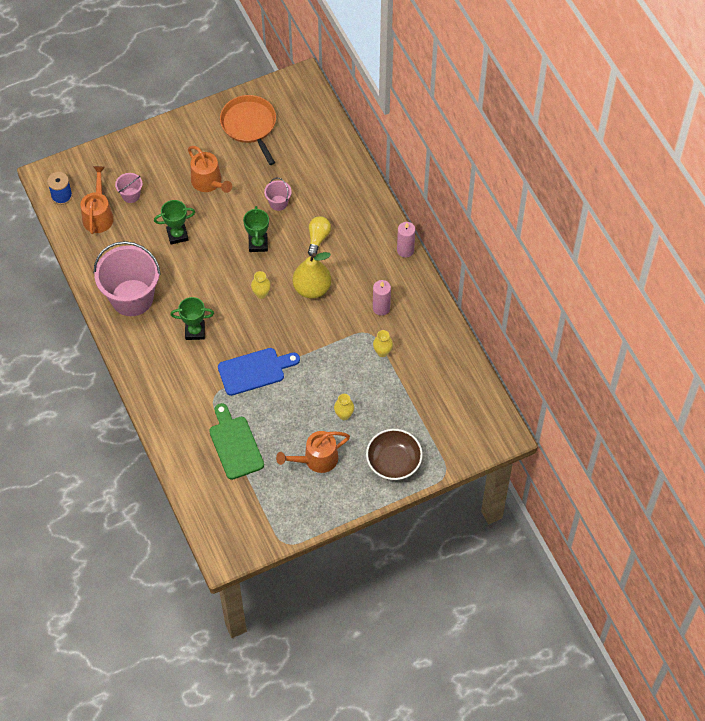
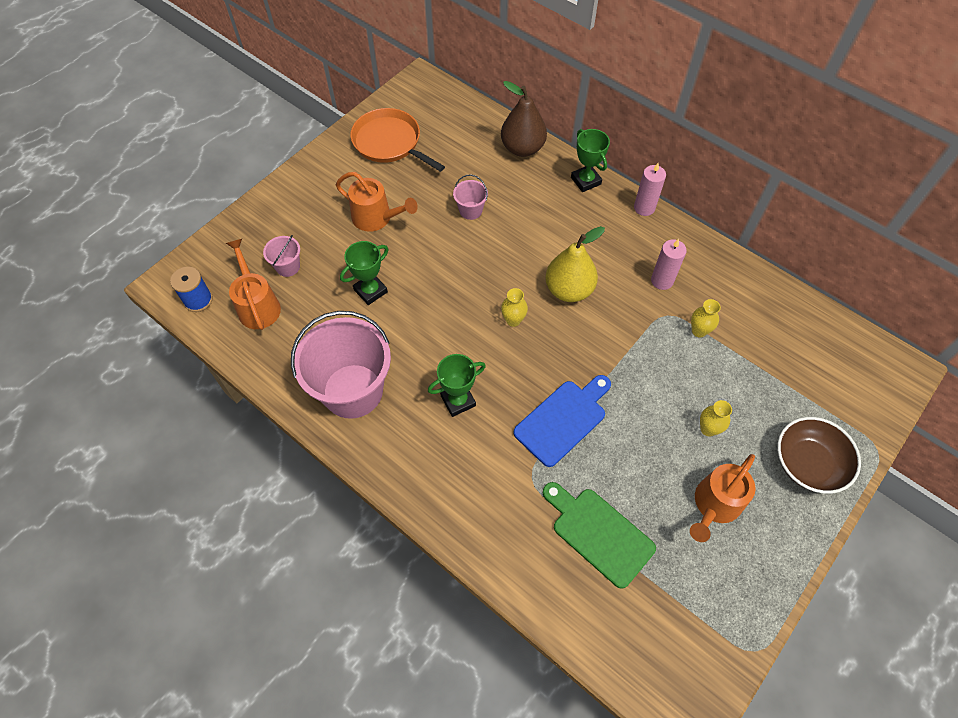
camera: 25 degrees left, 0 degrees up
(258, 244) = (474, 264): green trophy -> green trophy (586, 181)
(318, 238) = (540, 232): yellow light bulb -> none
(345, 168) = (522, 148): none -> brown pear

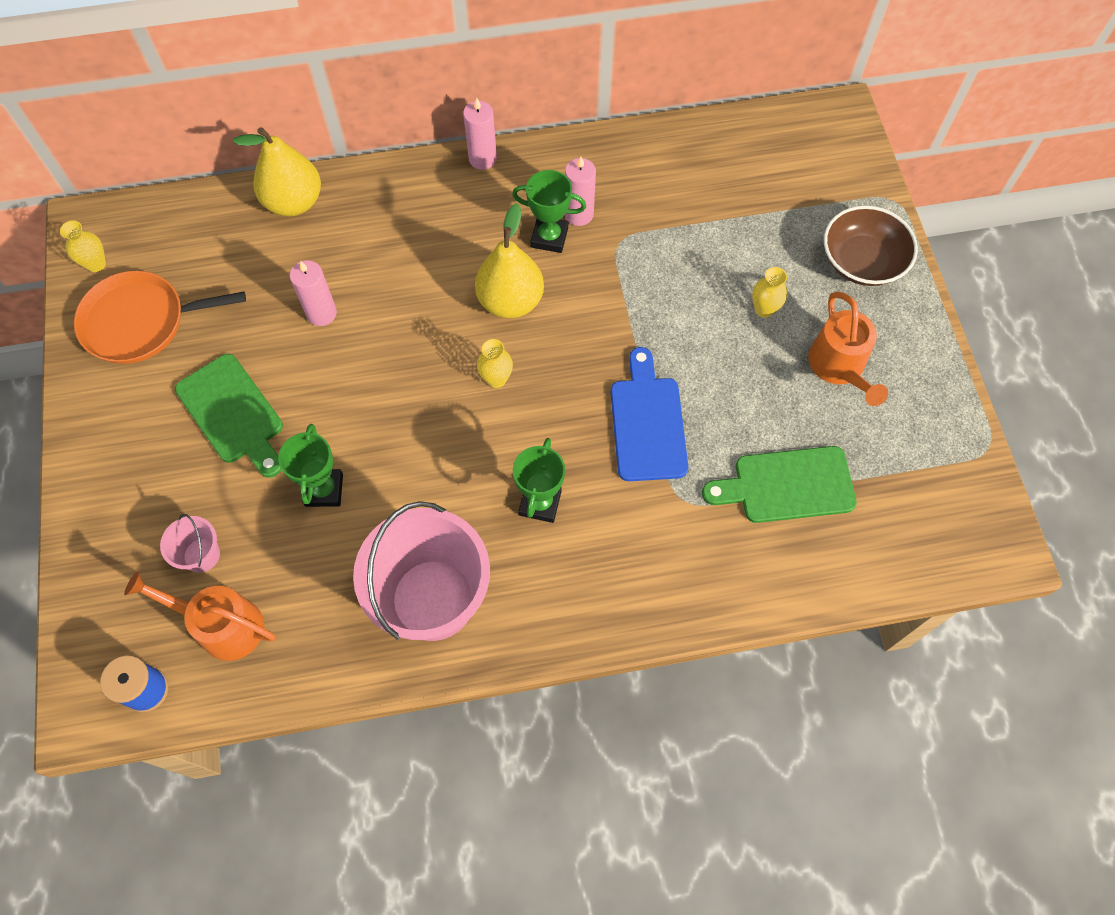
camera: 50 degrees left, 5 degrees up
(376, 218) = (233, 413): orange watering can -> green cutting board
(470, 210) = (321, 313): pink bucket -> pink candle
(522, 148) = (294, 202): brown pear -> yellow pear
(586, 181) = (397, 180): green trophy -> green trophy (549, 237)
(699, 331) = (661, 231): yellow vase -> yellow vase (96, 264)

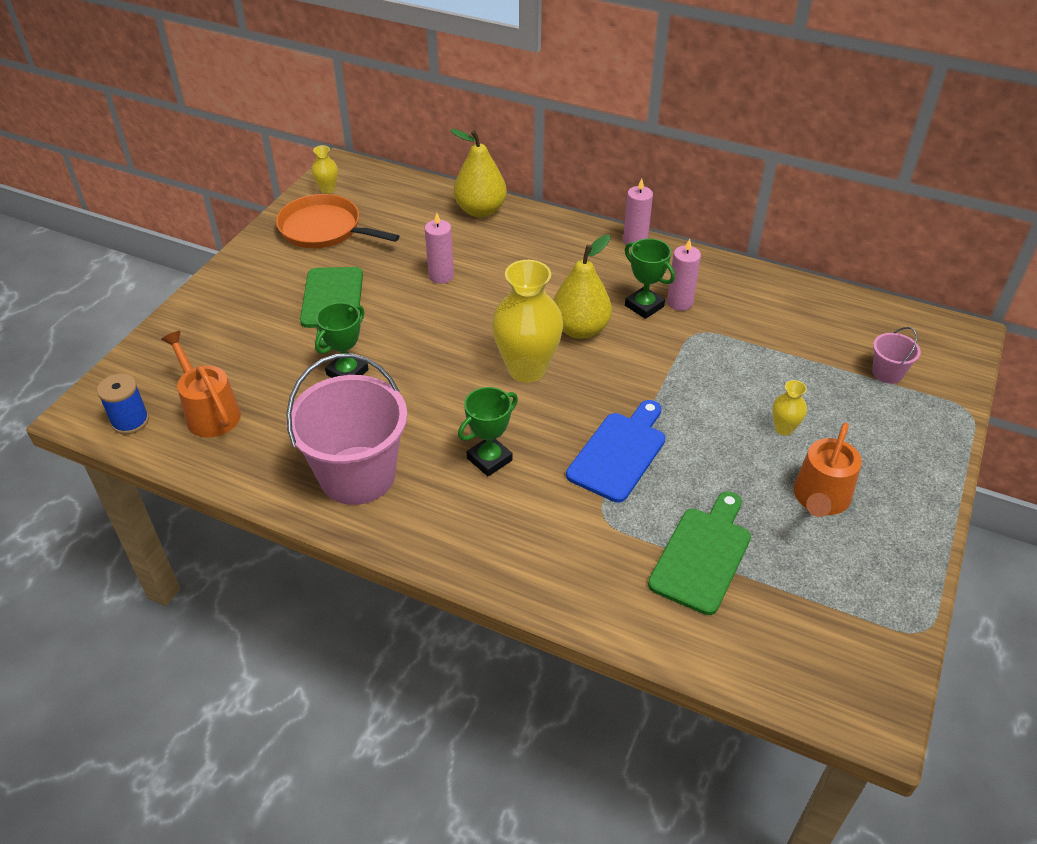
camera: 35 degrees right, 20 degrees down
(201, 555) = (236, 367): pink bucket -> pink bucket (887, 373)
(496, 379) = (527, 369): yellow vase -> yellow vase, size x2.19
(787, 485) = (702, 555): green cutting board -> green cutting board turned 90 degrees clockwise
(862, 261) = (903, 438): brown bowl -> none

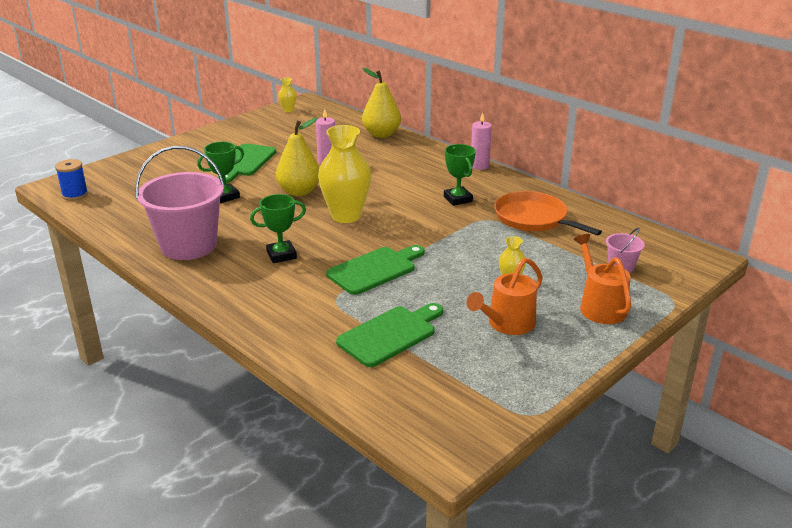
camera: 20 degrees right, 15 degrees down
(209, 412) = (124, 199): orange watering can -> orange watering can (599, 306)
(324, 229) = (270, 128): orange pan -> orange pan (533, 218)
(580, 329) = (400, 203): yellow pear -> yellow pear (299, 192)
(619, 453) = (374, 269): blue cutting board -> green cutting board
(679, 302) = (486, 202): pink candle -> none

